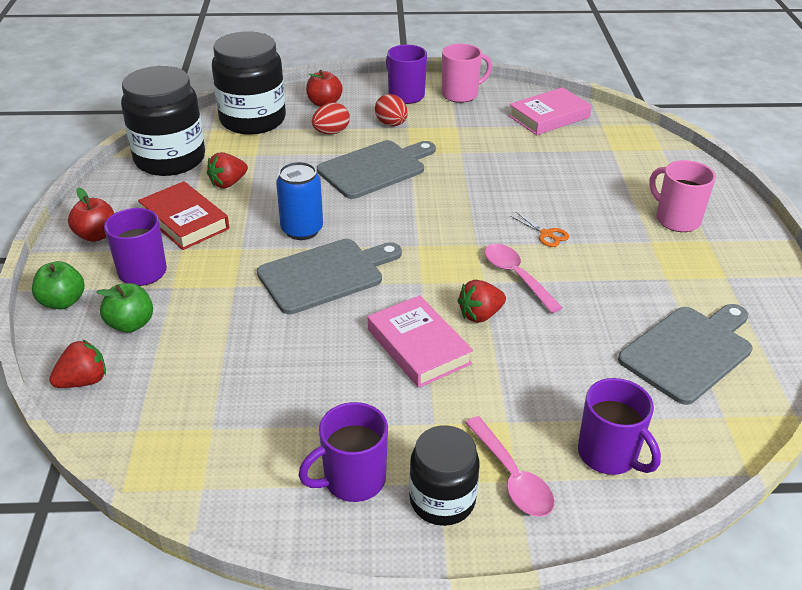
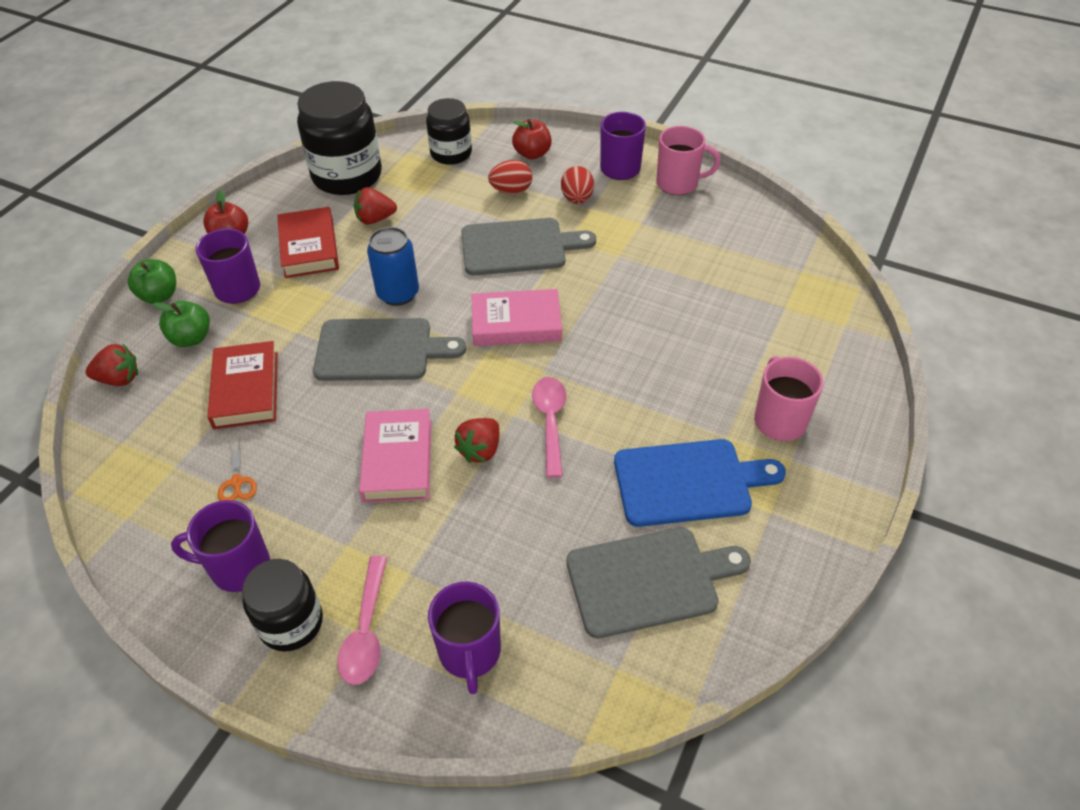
camera: 30 degrees right, 10 degrees up
(227, 345) = (246, 390): none -> red book
(253, 120) = (451, 153): black jar -> black jar, size x0.61
(480, 315) = (480, 450): red strawberry -> red strawberry turned 60 degrees counterclockwise
(546, 234) = (622, 385): orange scissors -> orange scissors (237, 482)
(549, 116) = (751, 241): pink book -> pink book (516, 323)
(654, 279) = (688, 482): none -> blue cutting board

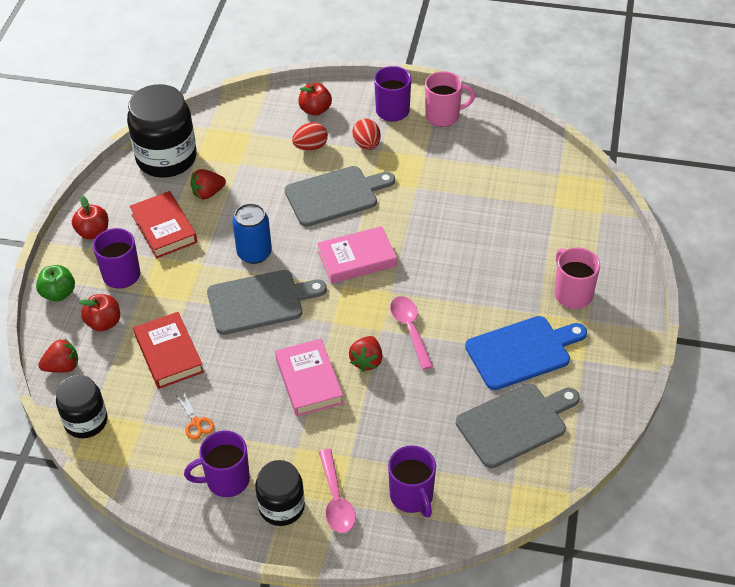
camera: 15 degrees left, 0 degrees up
(191, 338) = (104, 323): green apple -> red apple
(451, 153) = (247, 121): black jar -> black jar (86, 421)

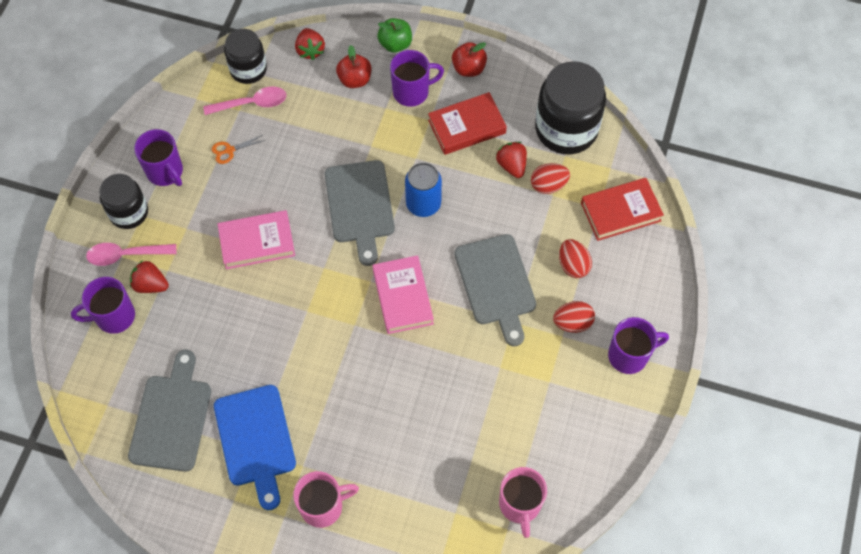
camera: 95 degrees right, 15 degrees up
(169, 354) = (310, 130): red book -> red book (620, 212)
(226, 480) = (165, 172): purple mug -> purple mug turned 150 degrees clockwise
(229, 167) = (548, 185): none -> red egg
(315, 110) = (633, 274): red apple -> none
(366, 361) = (271, 294): red strawberry -> red strawberry (150, 284)
(410, 329) = (302, 337): pink spoon -> pink spoon (251, 103)
(443, 116) = (615, 412): pink mug -> pink mug (520, 505)
(515, 423) = (171, 418): grey cutting board -> grey cutting board turned 150 degrees counterclockwise

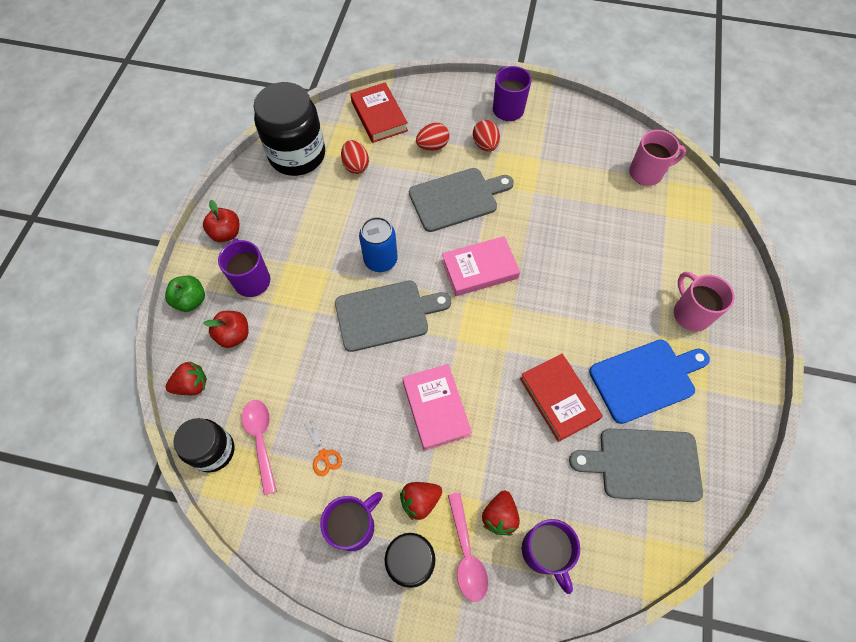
camera: 95 degrees left, 0 degrees up
(467, 126) = (294, 230): red book -> red book (558, 399)
(512, 165) = (336, 193): red strawberry -> red strawberry (420, 501)

